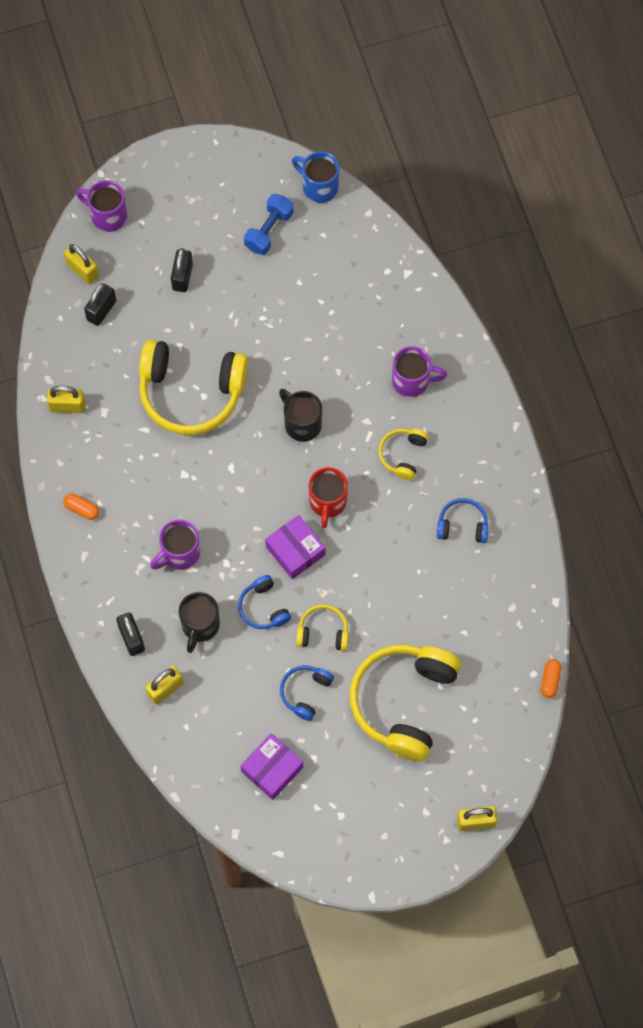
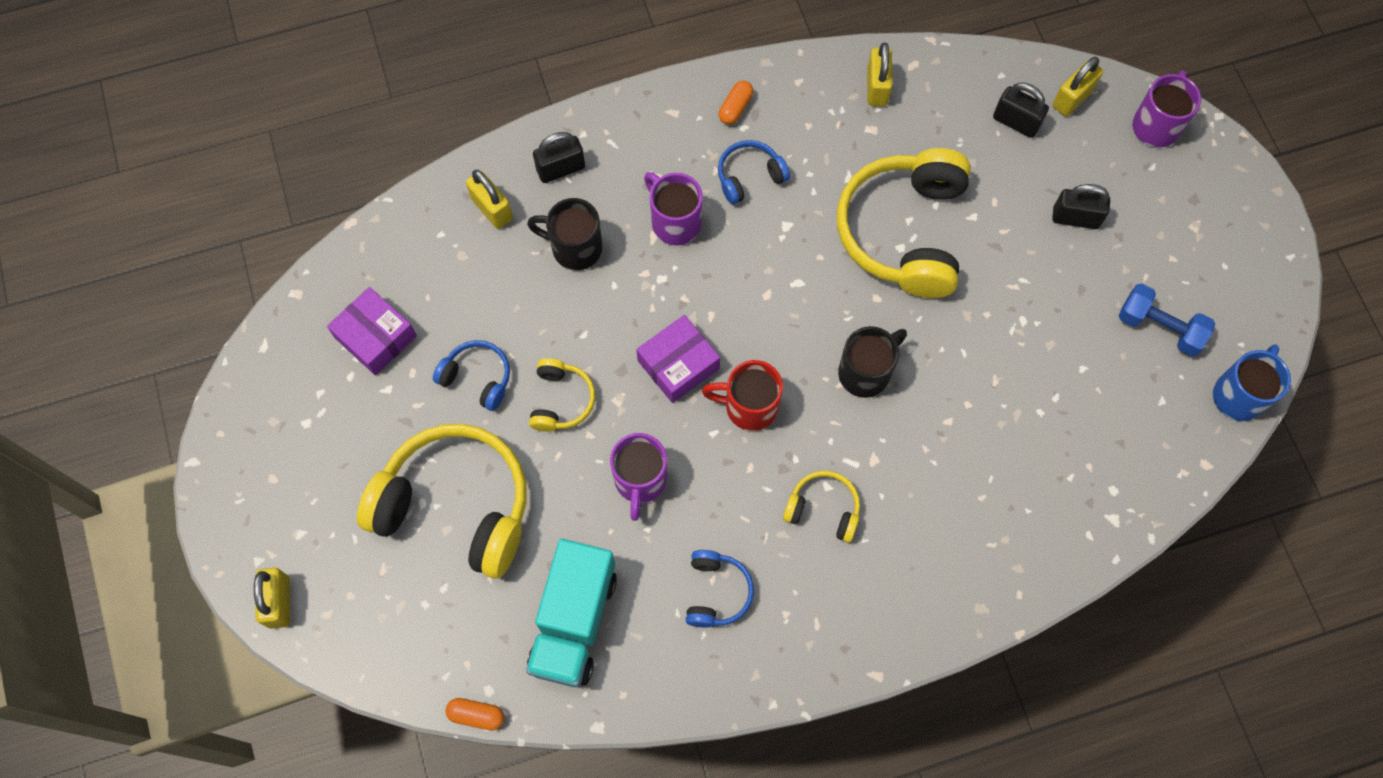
camera: 90 degrees right, 0 degrees up
(263, 608) = (598, 325): blue headphones -> blue headphones (749, 176)
(412, 381) = (939, 524): purple mug -> purple mug (640, 481)
(485, 618) = (574, 622): none -> turquoise truck

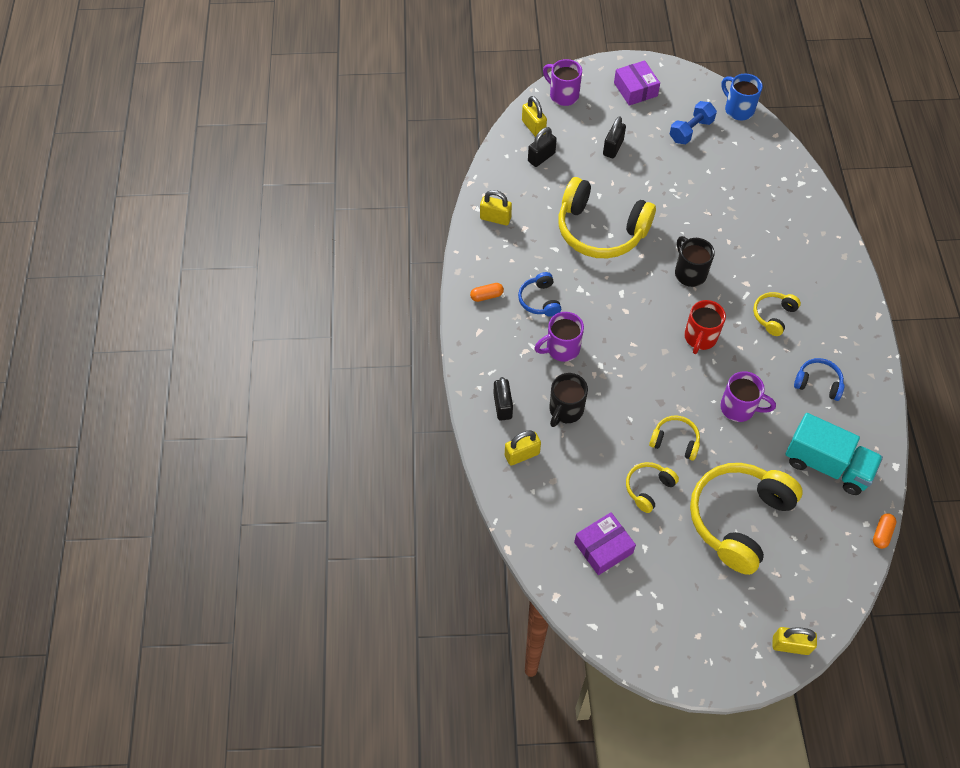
camera: 75 degrees left, 10 degrees down
(477, 378) = (648, 488): blue headphones -> yellow headphones
(678, 364) = (663, 369): purple box -> purple box (635, 89)
(735, 108) = (486, 296): orange capsule -> orange capsule turned 60 degrees counterclockwise

